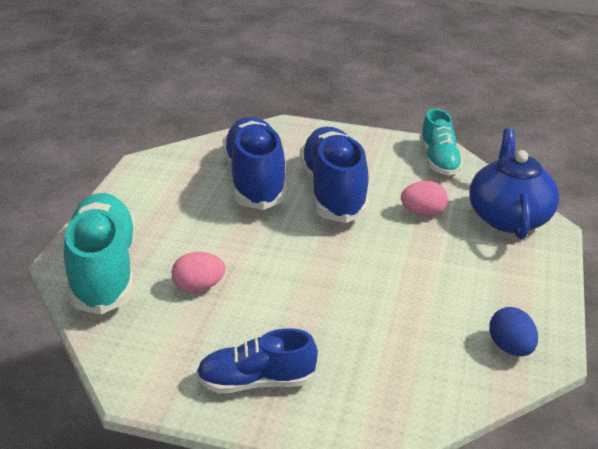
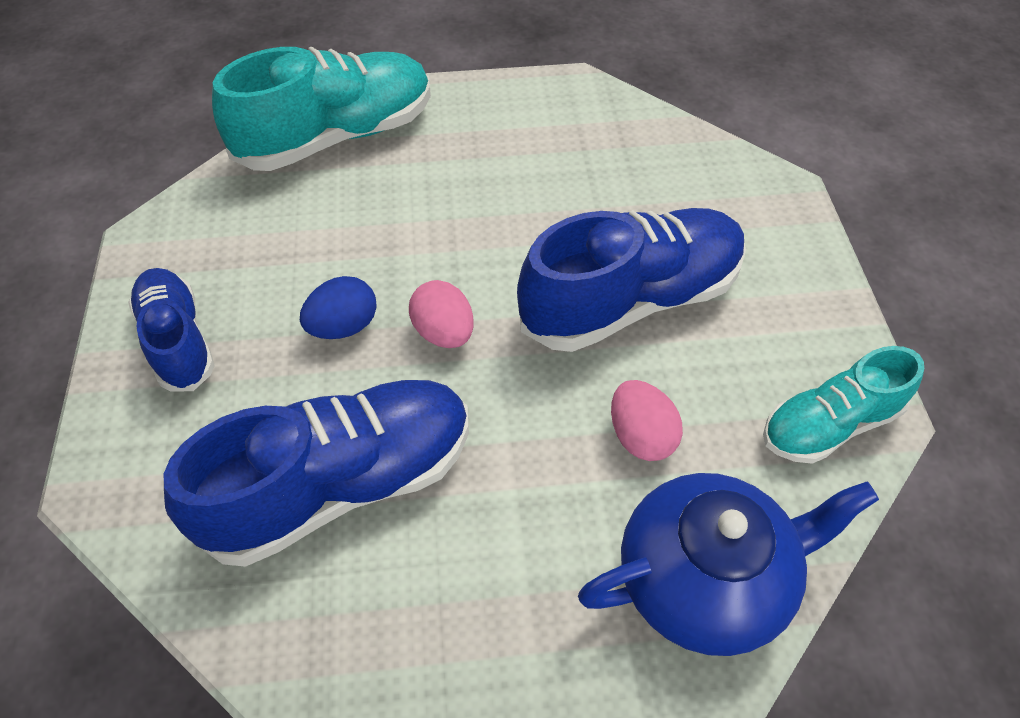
camera: 70 degrees right, 20 degrees up
(198, 287) = (337, 228): pink egg -> pink egg (444, 332)
(255, 180) = (604, 203): blue shoe -> blue shoe (341, 485)
(510, 348) = (324, 642): blue egg -> blue egg (343, 326)

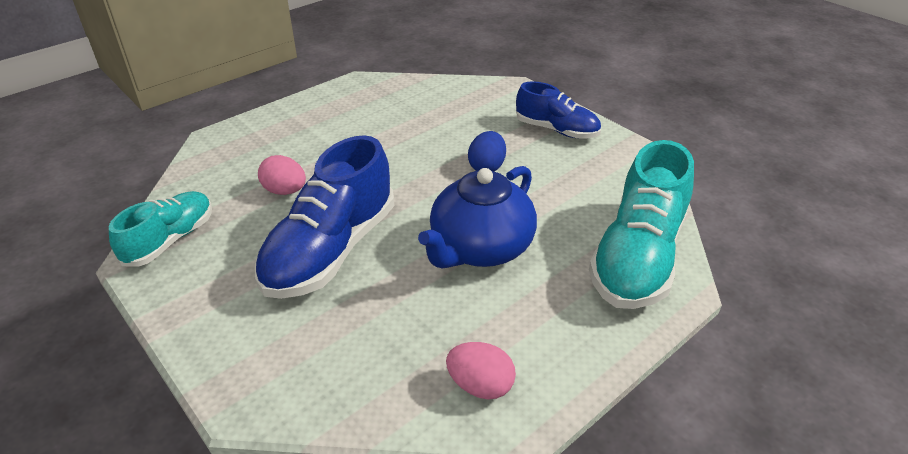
camera: 145 degrees right, 15 degrees down
(341, 485) = (418, 122): blue shoe -> none
(444, 332) = (431, 187): pink egg -> pink egg (480, 385)
(705, 579) = (226, 158): blue teapot -> blue teapot (480, 248)

